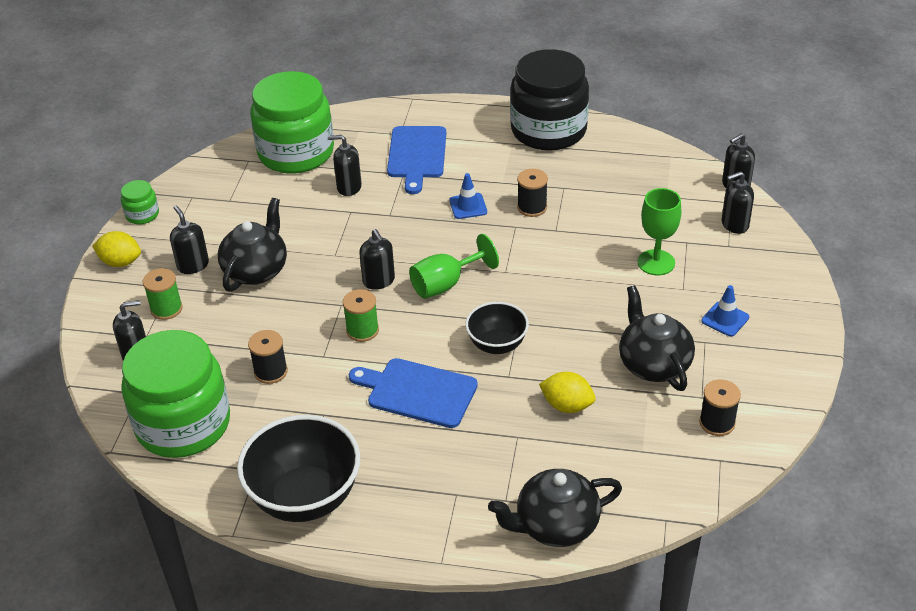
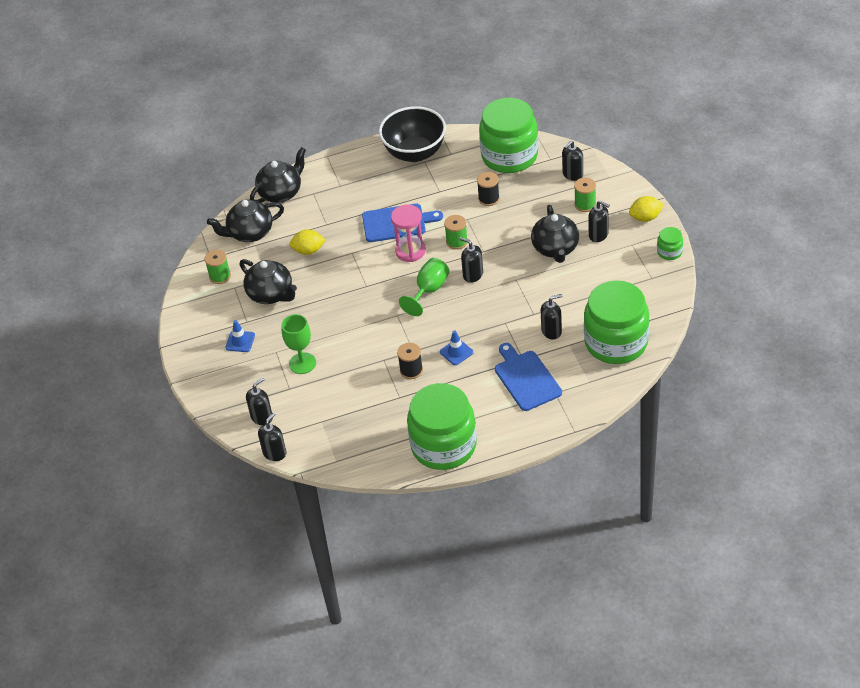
camera: 155 degrees right, 5 degrees up
(430, 344) = (410, 251): none -> pink hourglass
(497, 345) = (370, 267): black bowl -> none
(548, 130) = (443, 446): black jar -> green jar
(640, 474) = (250, 233): none -> black teapot
(717, 423) = (220, 276): black spool -> green spool

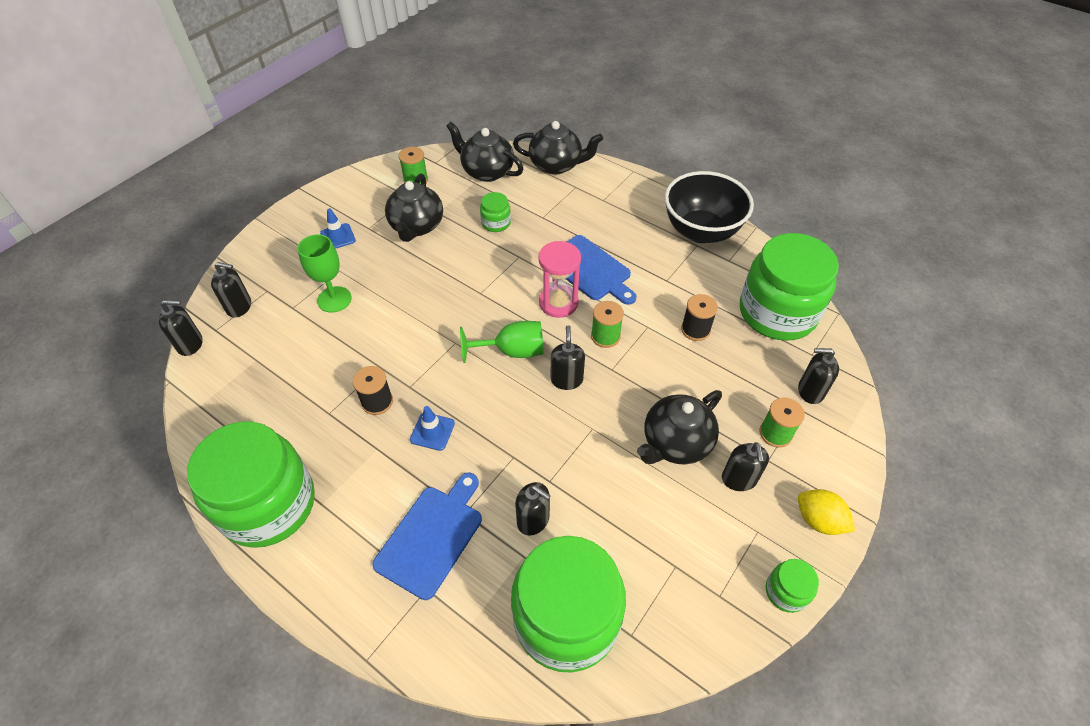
camera: 50 degrees right, 5 degrees up
(308, 250) = (496, 223): yellow lemon -> green jar

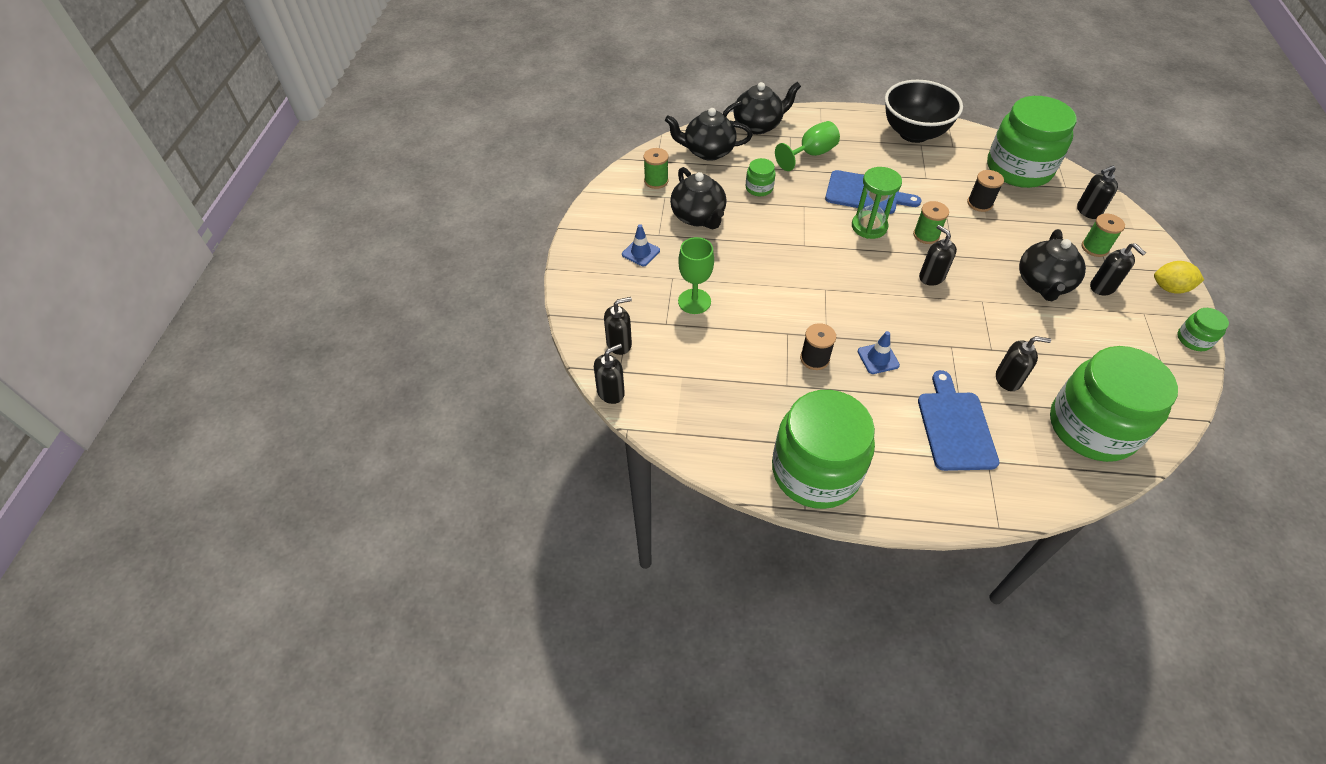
camera: 30 degrees left, 0 degrees up
(512, 351) = (873, 276): green goblet -> green goblet (811, 154)
(558, 303) = (869, 227): pink hourglass -> green hourglass

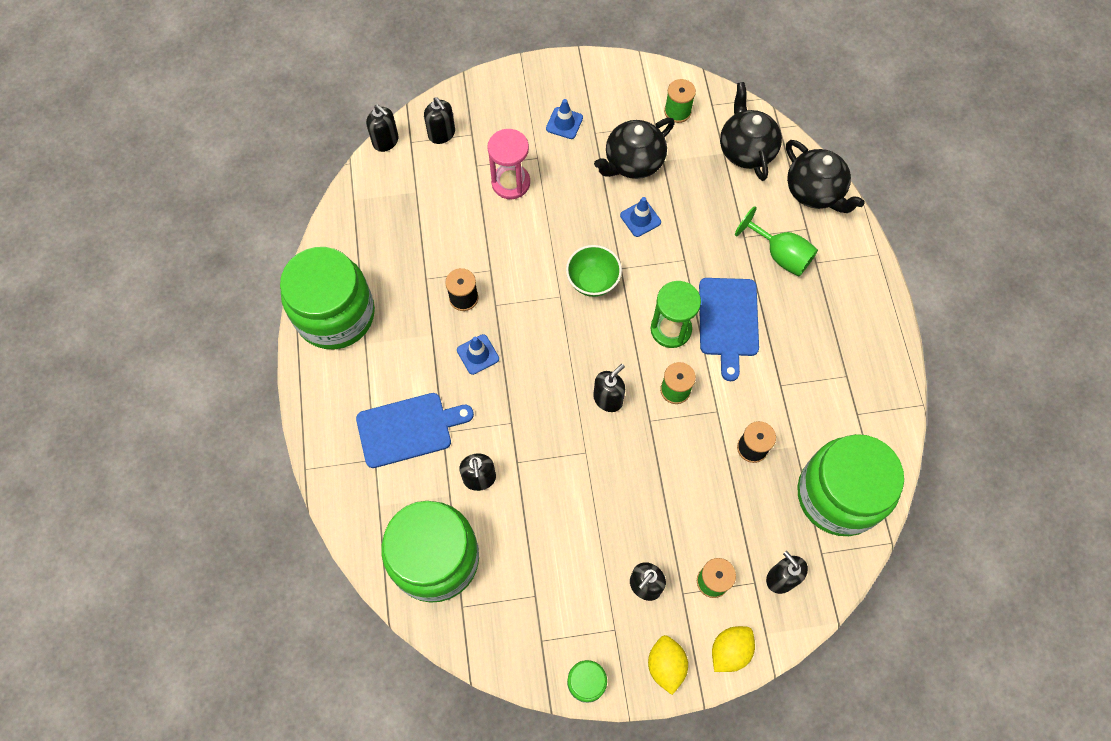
camera: 75 degrees right, 15 degrees up
(694, 301) = (510, 183): green goblet -> pink hourglass
(757, 223) = (640, 219): none -> blue traffic cone
(759, 188) = (699, 211): green jar -> none
(814, 265) = (592, 281): none -> green bowl
(913, 133) = (866, 366): black bowl -> none
(1043, 284) = (631, 518): black teapot -> none
(1151, 250) = (729, 651): none -> yellow lemon

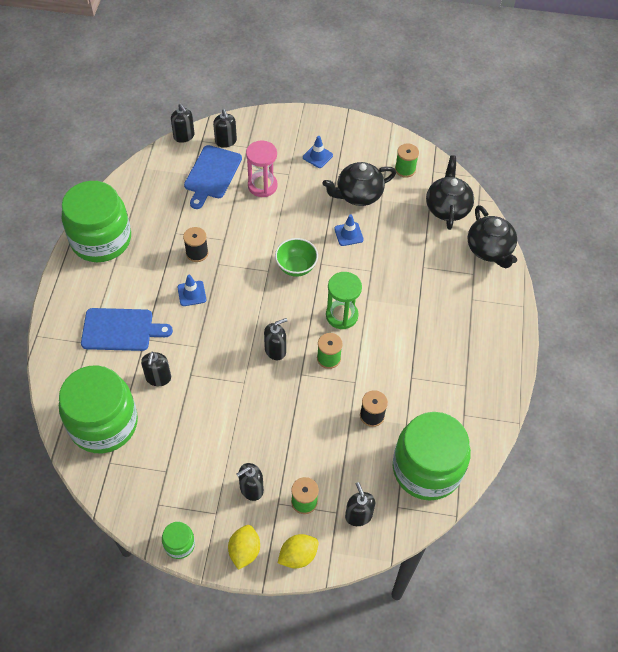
camera: 15 degrees right, 10 degrees down
(728, 321) = (388, 322): blue cutting board -> blue cutting board (212, 174)
(780, 255) = (445, 287): green goblet -> none

